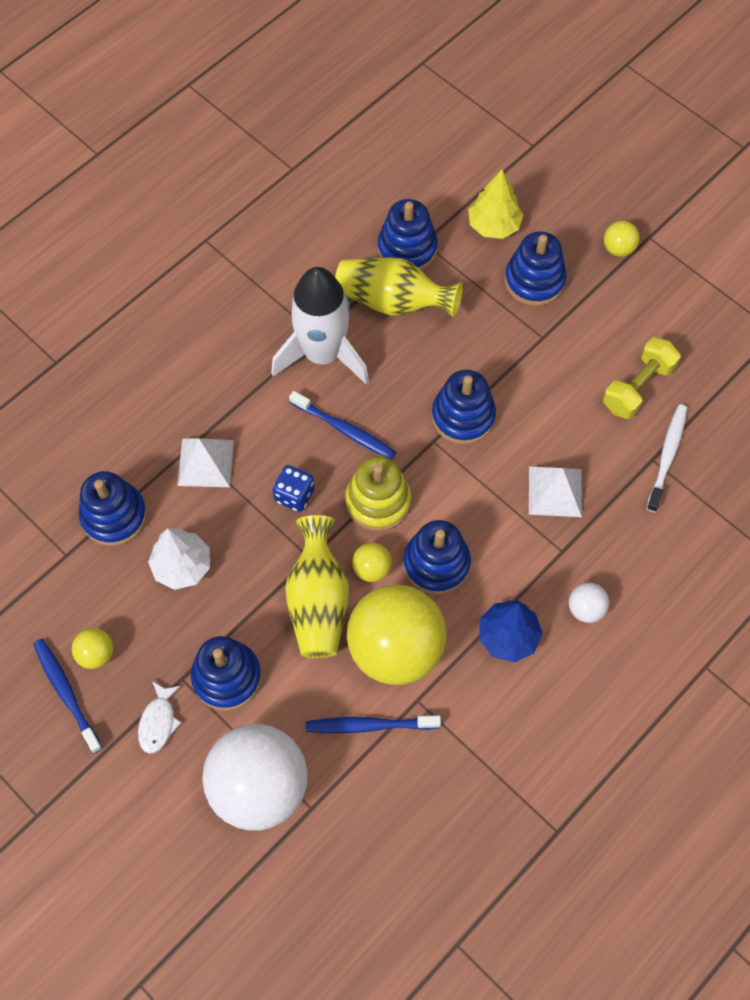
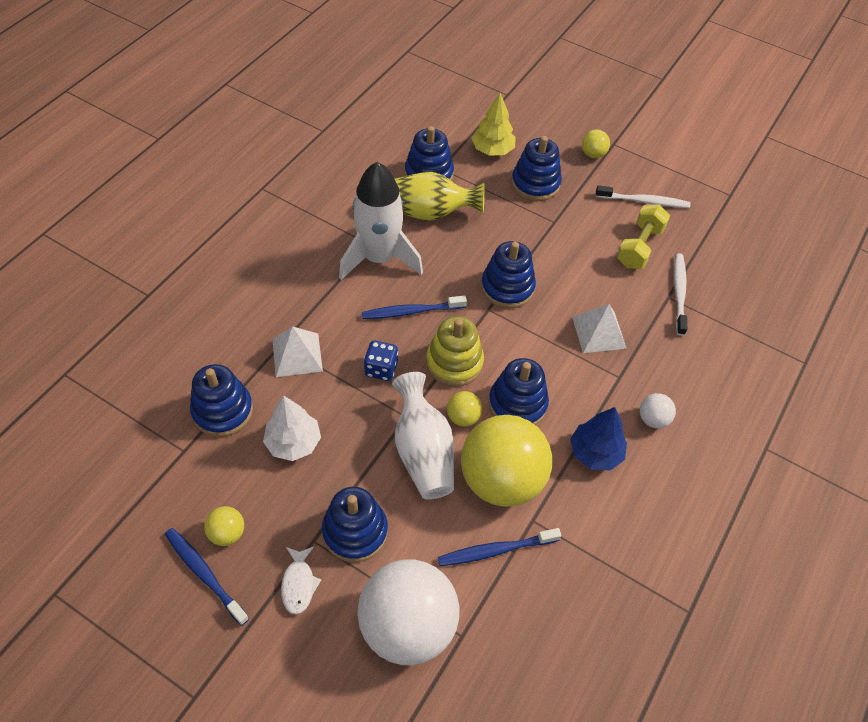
camera: 15 degrees left, 10 degrees down
(318, 601) = (423, 451): yellow vase -> white vase
(344, 429) = (411, 311): blue toothbrush -> blue toothbrush turned 150 degrees clockwise
(662, 325) = (644, 201): none -> white toothbrush

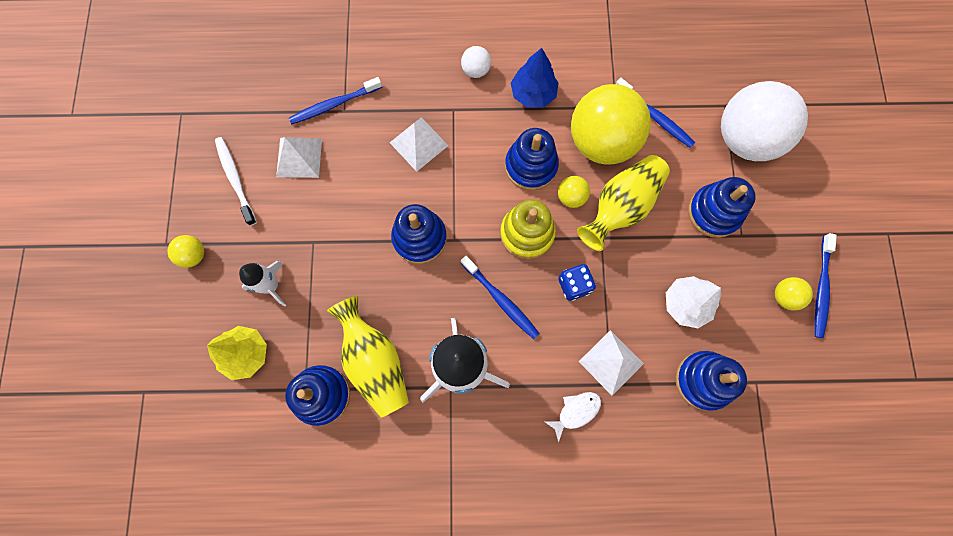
camera: 120 degrees left, 20 degrees up
(299, 584) = (776, 223): white fish -> white fish (575, 412)
(423, 451) = (620, 207): white vase -> yellow vase
(535, 183) = (271, 286): blue stacking toy -> white rocket
(639, 247) = (299, 157): yellow dumbbell -> white pyramid
(679, 293) = (334, 104): white toothbrush -> blue toothbrush

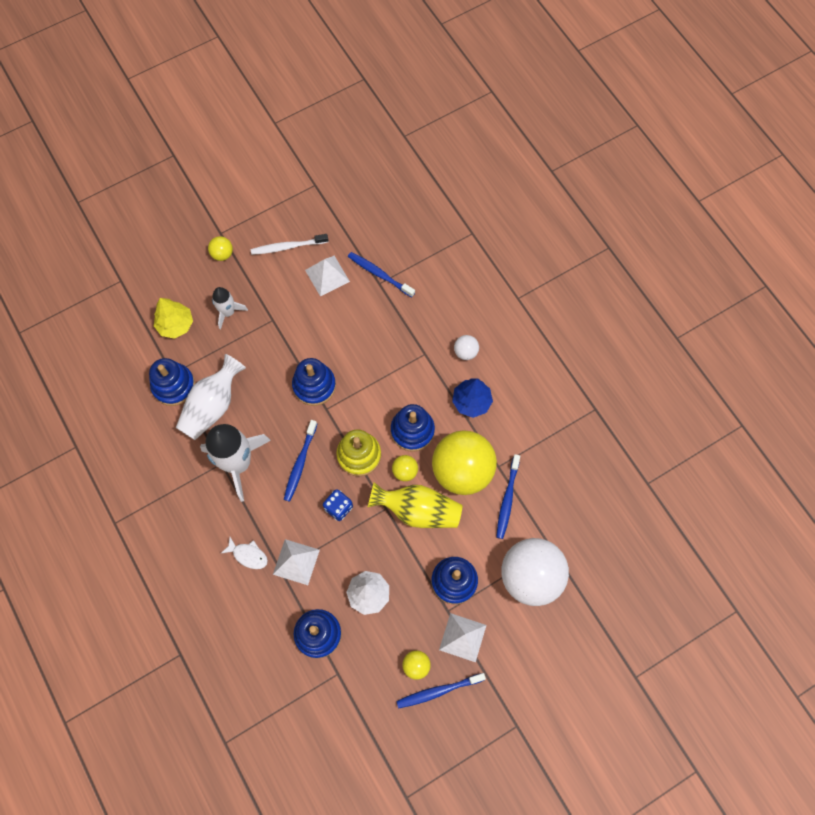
camera: 60 degrees right, 5 degrees down
(235, 180) = (288, 247): white toothbrush -> white toothbrush turned 135 degrees counterclockwise
(375, 362) = (213, 406): yellow vase -> white vase
(419, 144) = (384, 346): white pyramid -> white pyramid (462, 637)

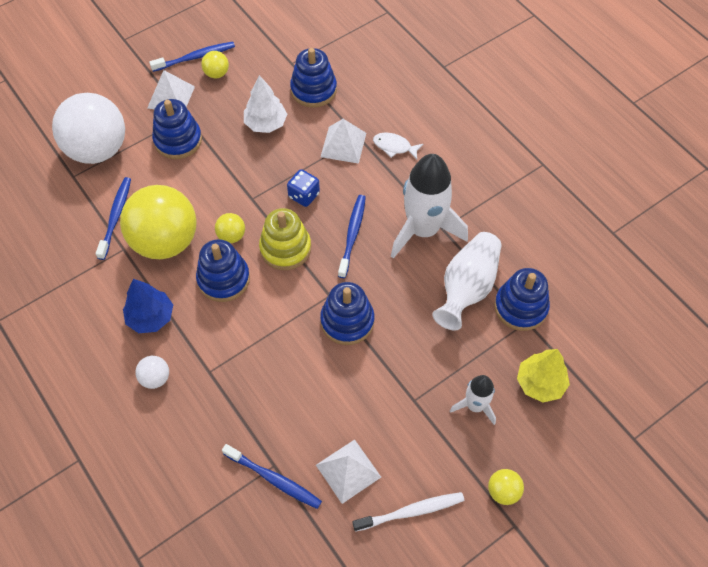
camera: 175 degrees right, 10 degrees down
(418, 510) = (216, 199): yellow vase -> none

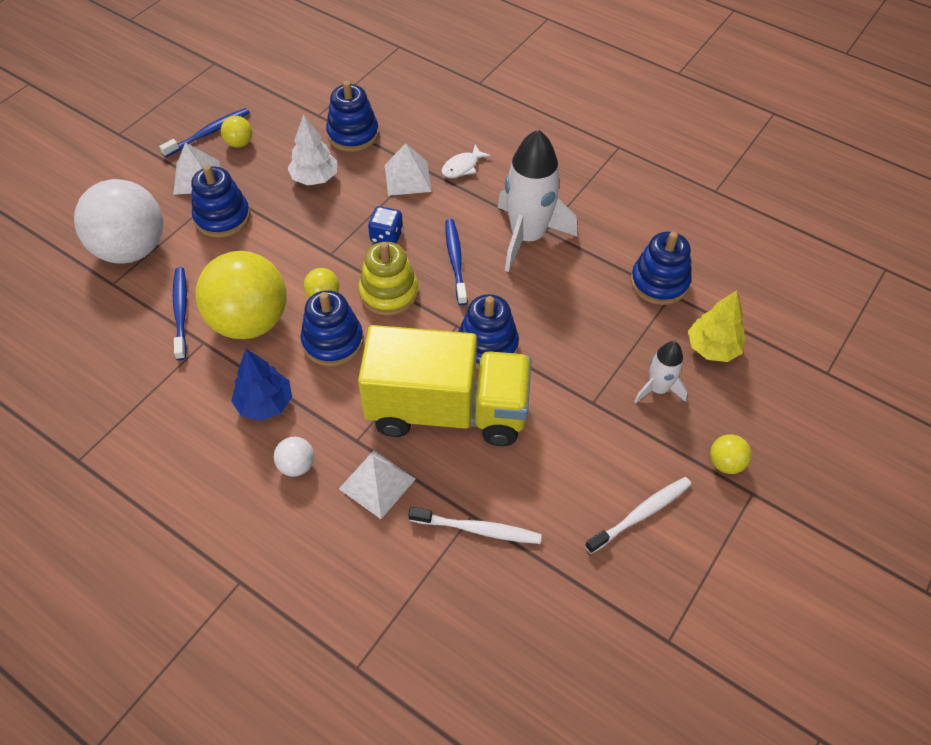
camera: 20 degrees left, 5 degrees down
(273, 479) = (477, 529): blue toothbrush -> white toothbrush
(291, 368) = (447, 410): none -> yellow truck
(348, 471) = (555, 494): white pyramid -> white pyramid (377, 484)
(394, 147) = (462, 167): white fish -> white fish turned 45 degrees counterclockwise
(467, 288) = (597, 279): white vase -> none

